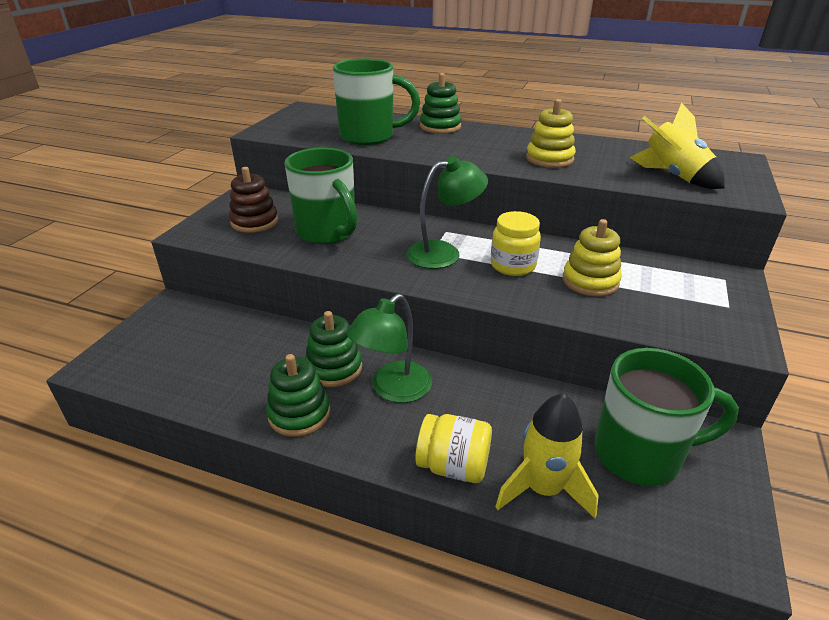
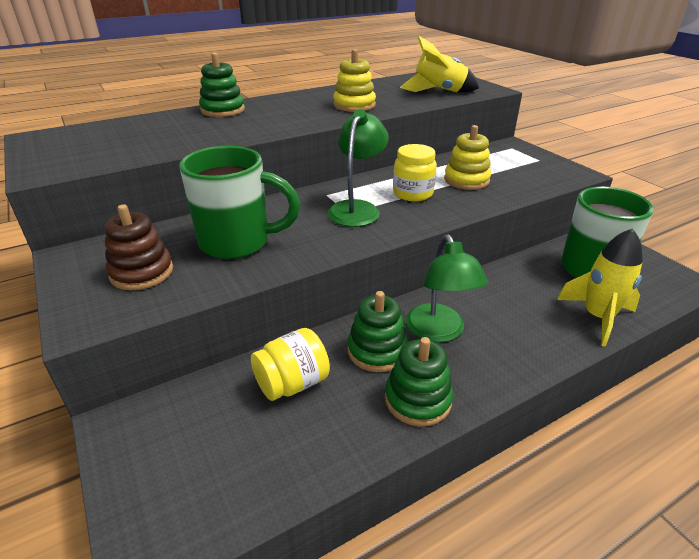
camera: 50 degrees left, 0 degrees up
(369, 137) = (179, 137): green mug -> none
(453, 466) = (549, 344): yellow jar -> yellow jar (292, 383)

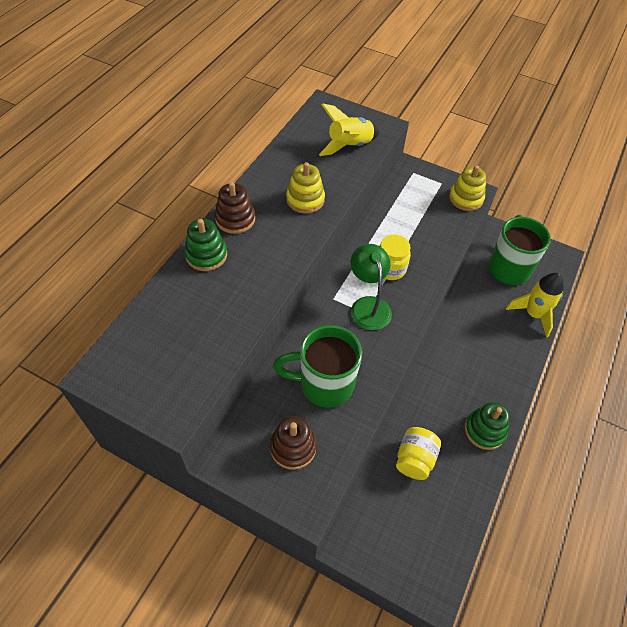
camera: 35 degrees left, 20 degrees up
(238, 242) = (324, 384): green mug -> green mug turned 150 degrees counterclockwise
(276, 101) = (235, 219): none -> brown stacking toy
(377, 351) = (439, 408): green stacking toy -> none
(439, 332) = (461, 373): green lamp -> none
(466, 180) = (412, 234): yellow stacking toy -> yellow stacking toy (466, 198)

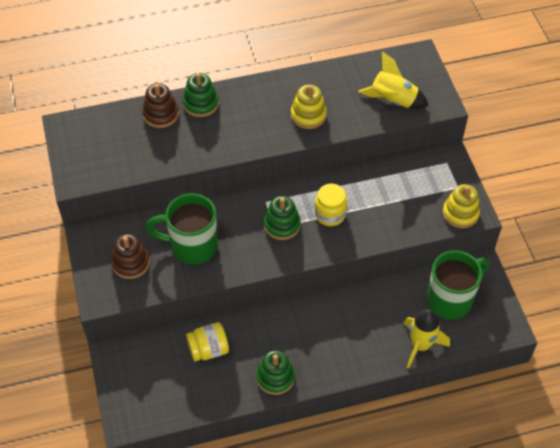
camera: 50 degrees right, 0 degrees up
(235, 219) = (246, 94): brown stacking toy -> brown stacking toy (161, 114)
(324, 384) = (192, 246): green mug -> green mug turned 45 degrees counterclockwise
(368, 305) = (282, 225): green lamp -> green stacking toy

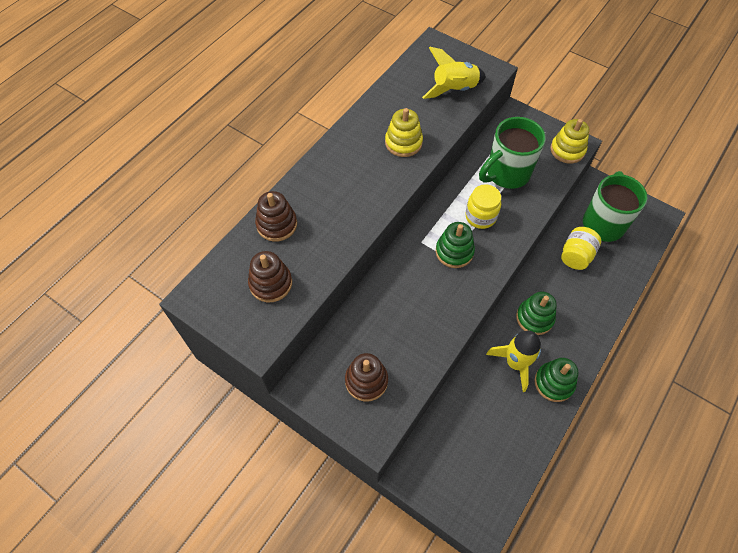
camera: 40 degrees left, 5 degrees up
(118, 149) = (271, 283): none -> brown stacking toy
(192, 246) = (402, 324): green mug -> green mug (506, 174)
(201, 104) = (303, 191): green stacking toy -> green stacking toy (534, 318)
(209, 349) = (482, 403): yellow jar -> yellow jar (576, 256)
(420, 345) = (621, 273): yellow rocket -> yellow rocket (515, 363)

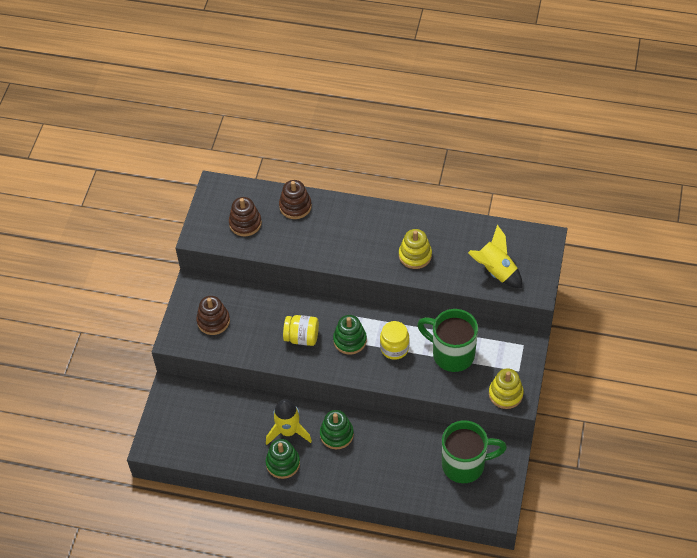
camera: 70 degrees right, 5 degrees down
(576, 256) = (416, 450): yellow jar -> yellow jar (302, 337)

